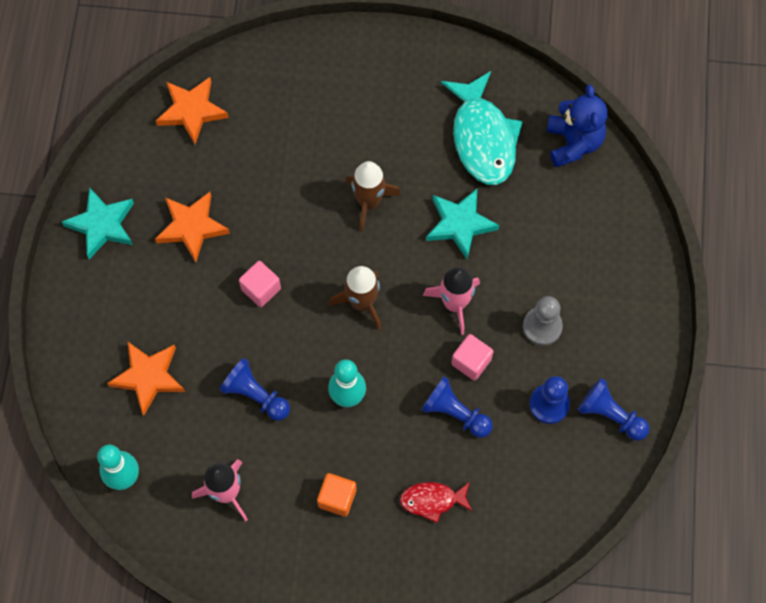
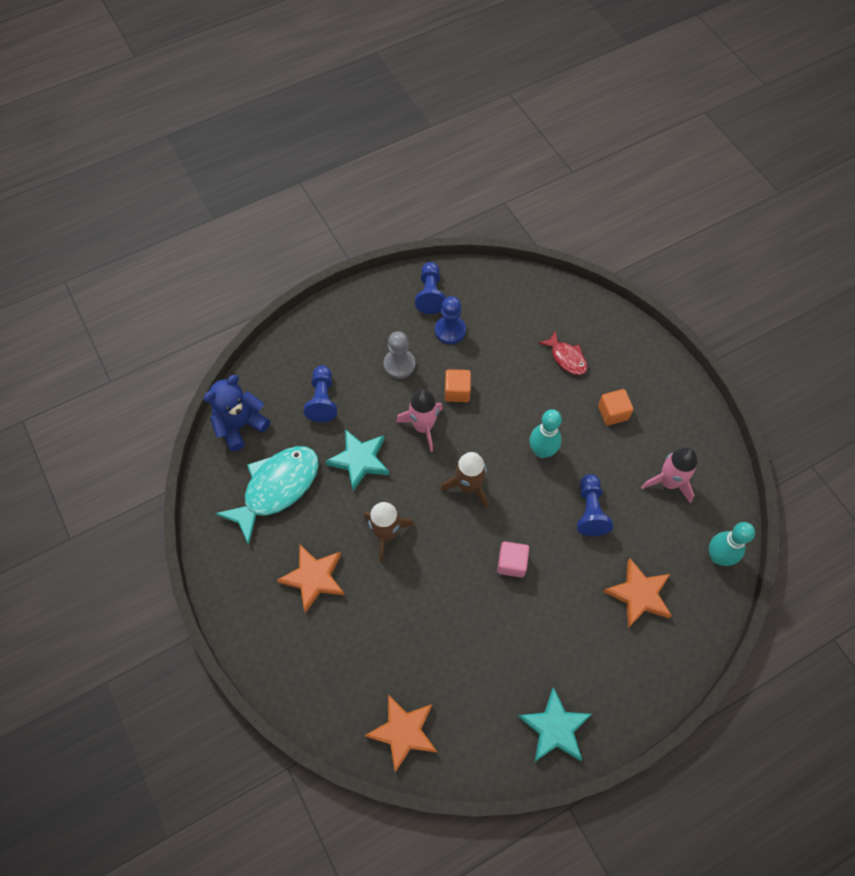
camera: 125 degrees left, 5 degrees down
(192, 227) = (502, 652): orange star -> orange star (314, 578)
(455, 413) = (499, 380): blue pawn -> blue pawn (322, 400)
(471, 362) = (457, 391): pink cube -> orange cube

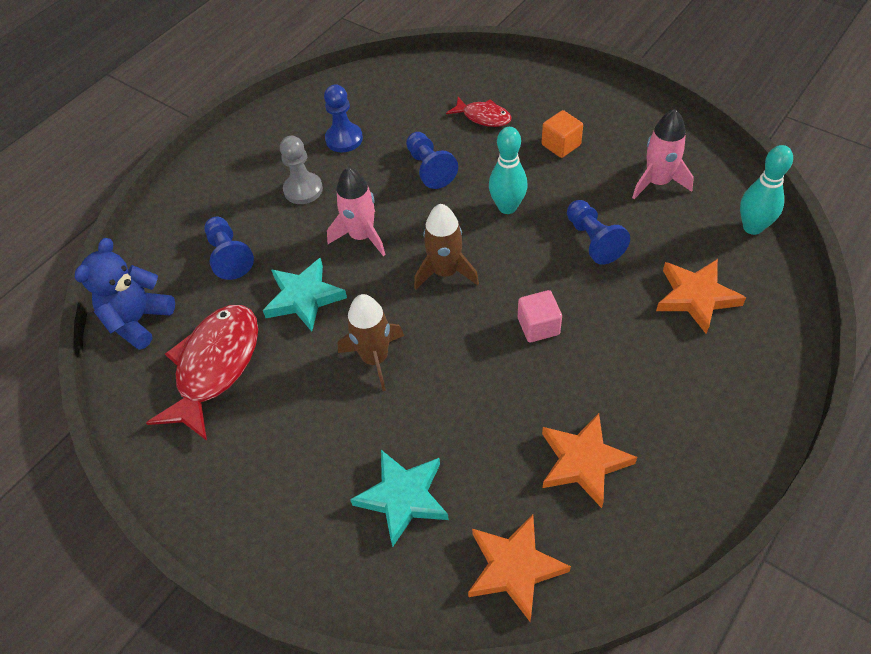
camera: 20 degrees left, 10 degrees down
(277, 488) = (215, 367): turquoise fish -> red fish
(314, 578) = (309, 443): orange star -> orange star (583, 462)
(430, 294) = (304, 116): blue pawn -> blue pawn (429, 168)
(457, 391) = (382, 189): orange cube -> none
(555, 728) = (692, 475): turquoise star -> turquoise star (403, 497)

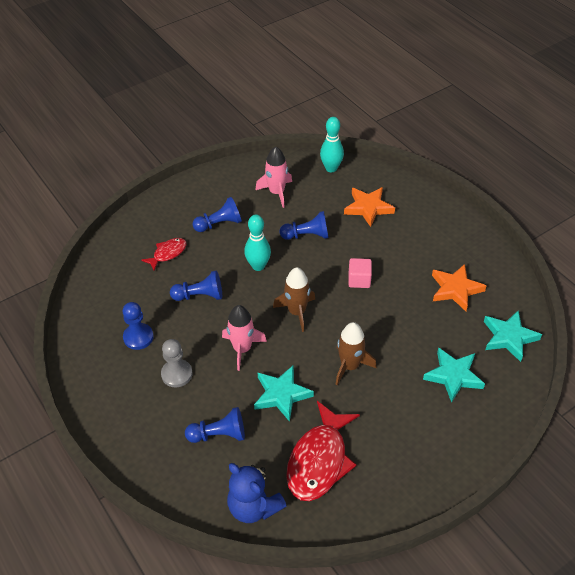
camera: 75 degrees left, 5 degrees down
(215, 367) = (319, 460): red fish -> red fish turned 105 degrees counterclockwise
(514, 568) = (509, 337): orange star -> turquoise star
(561, 145) = (219, 224): orange cube -> blue pawn

